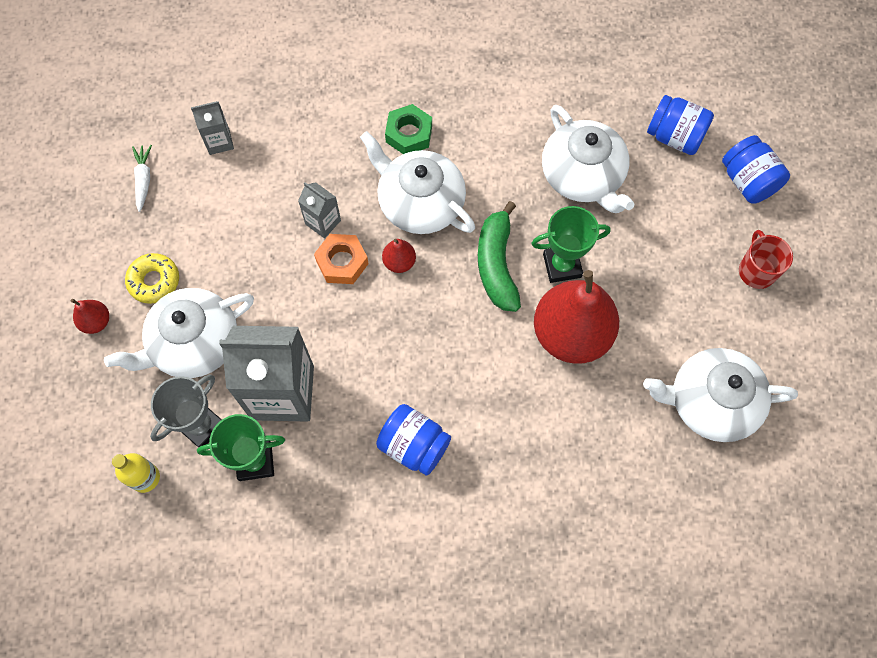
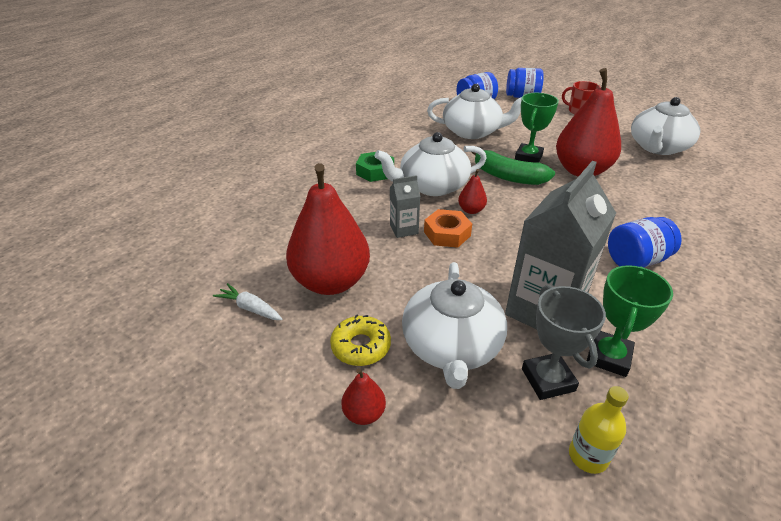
camera: 55 degrees left, 30 degrees down
(210, 213) = (331, 282): none -> red pear
(219, 141) = (272, 250): grey carton -> none

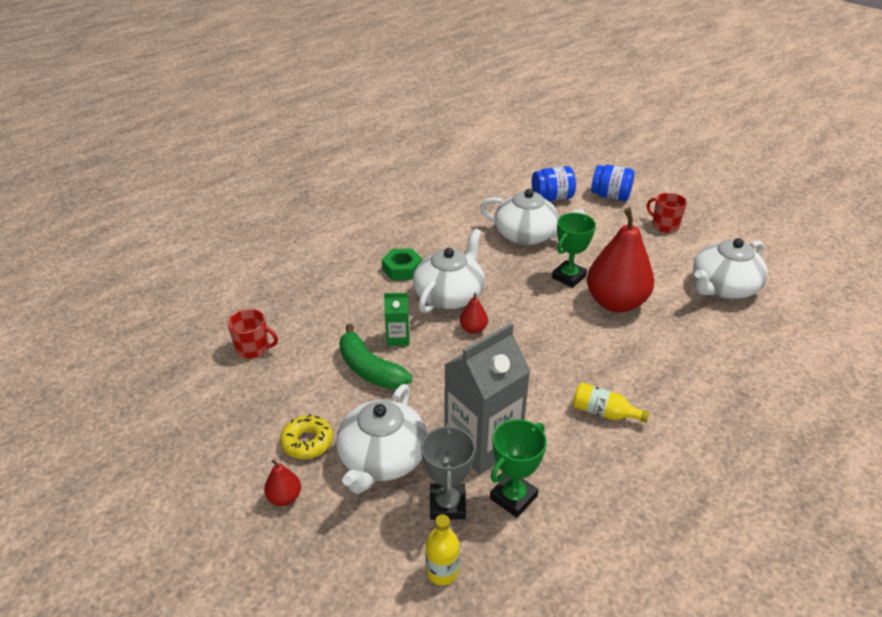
camera: 15 degrees right, 0 degrees up
(250, 308) = (232, 390): white carrot -> none
(256, 263) = (253, 348): none -> red mug
(331, 282) = (308, 378): red pear -> none
(404, 229) = (398, 338): grey carton -> green carton
(432, 186) = (449, 295): white teapot -> white teapot turned 120 degrees clockwise
(447, 234) = (436, 350): orange nut -> none
(507, 176) = (532, 297): green banana -> green banana (369, 369)
(636, 260) = (603, 413): blue jar -> yellow bottle

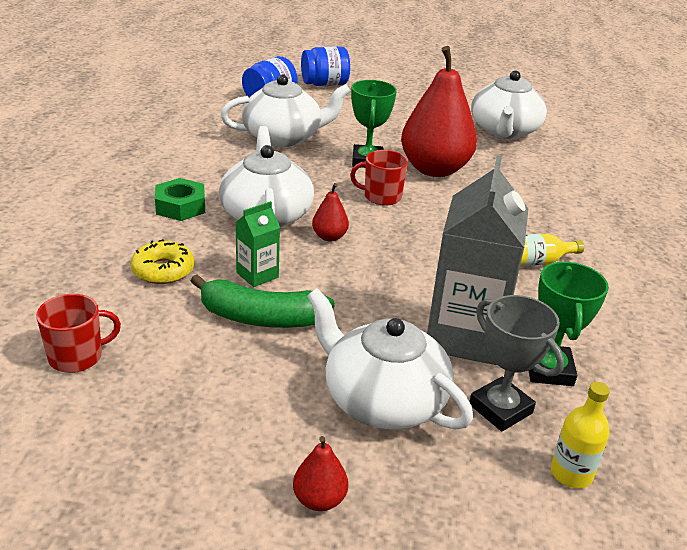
camera: 40 degrees left, 5 degrees down
(307, 442) = (276, 426): yellow donut -> yellow donut (163, 270)
(382, 458) = (382, 399): white teapot -> white teapot turned 150 degrees clockwise
(664, 225) = (400, 96): red mug -> red mug (381, 197)

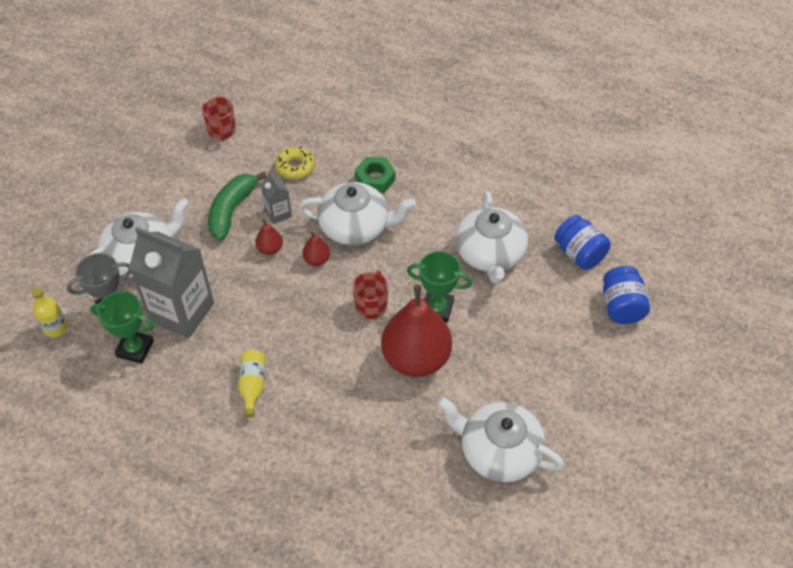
camera: 105 degrees right, 20 degrees up
(257, 275) = (278, 213): green carton -> grey carton
(319, 499) = (86, 217): red pear -> red pear (270, 249)

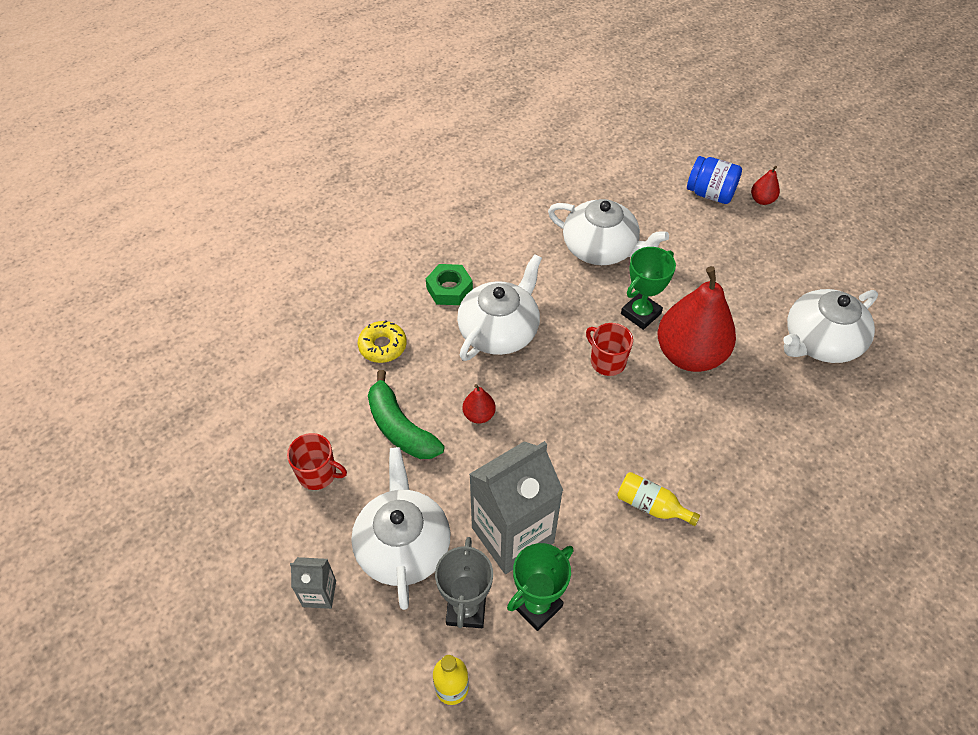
camera: 60 degrees left, 0 degrees up
(222, 131) = (275, 390): red mug -> red mug (318, 474)
(278, 213) = (435, 387): grey carton -> grey carton (319, 593)
(316, 260) = (521, 381): red pear -> red pear (762, 200)
(579, 254) = (639, 192): blue jar -> none

